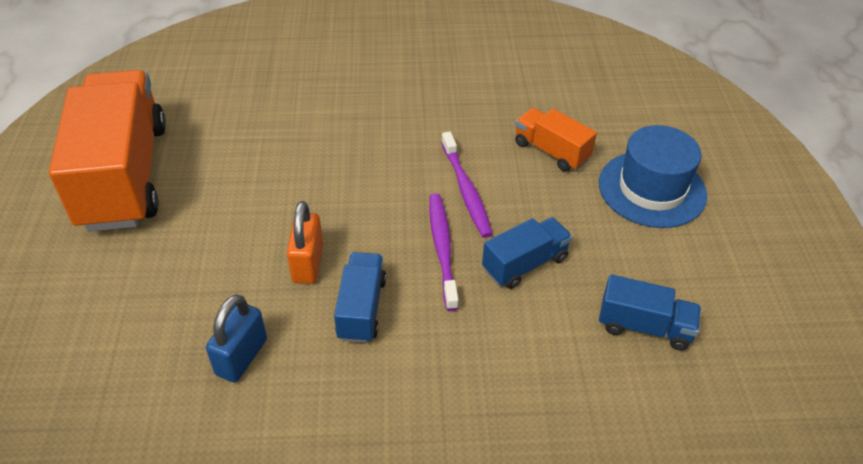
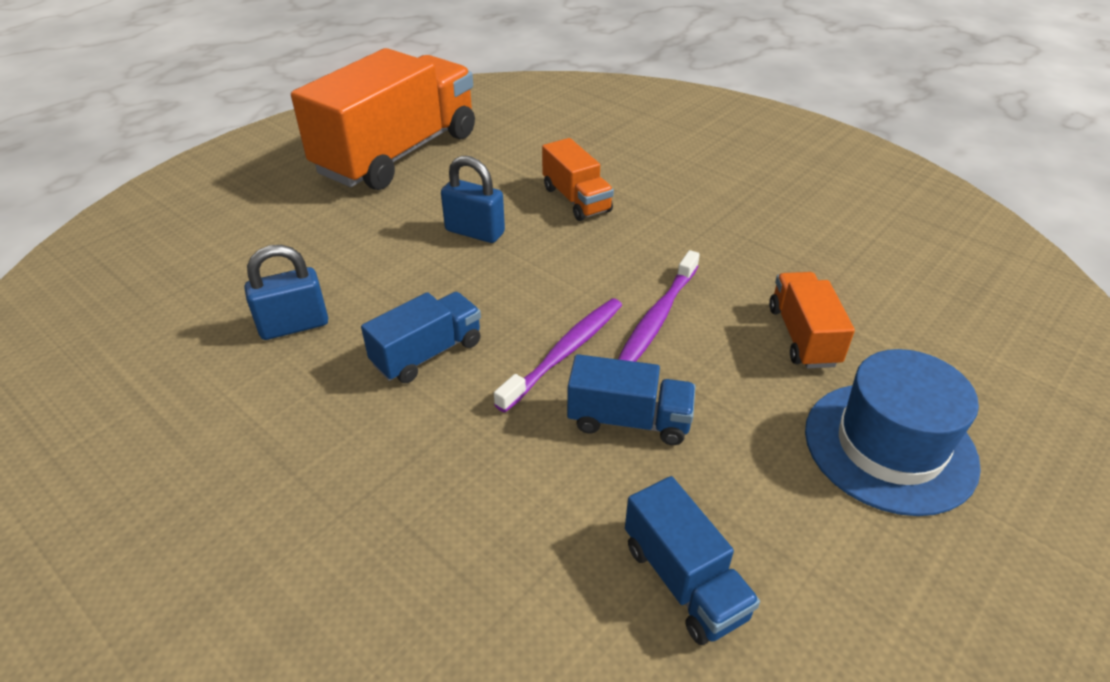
camera: 45 degrees right, 5 degrees down
(276, 204) = (475, 232): none -> blue padlock
(308, 263) = (436, 290): orange padlock -> none
(315, 137) = (576, 199): none -> orange truck

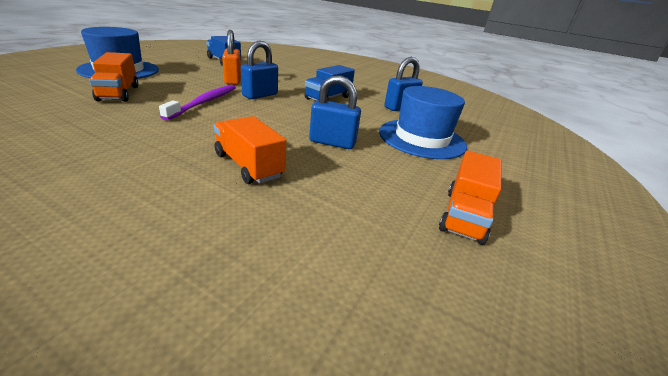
camera: 165 degrees right, 10 degrees down
(339, 242) = (421, 138): none -> blue hat
(398, 154) = (464, 215): orange truck -> orange truck, size x0.46
(565, 352) = (260, 95): purple toothbrush -> blue padlock
(629, 420) = (233, 80): blue truck -> orange padlock

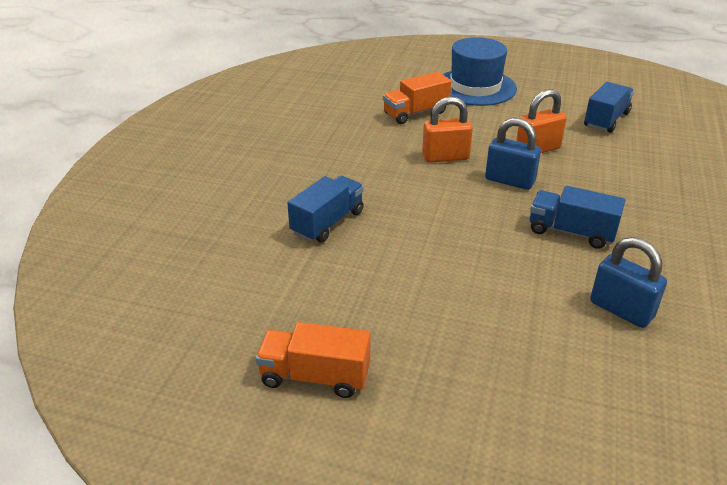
camera: 80 degrees right, 5 degrees up
(205, 102) = (445, 157): purple toothbrush -> orange padlock
(248, 165) = (328, 223): orange truck -> blue truck
(332, 142) = (418, 261): blue padlock -> none
(421, 138) = (504, 339): blue hat -> none

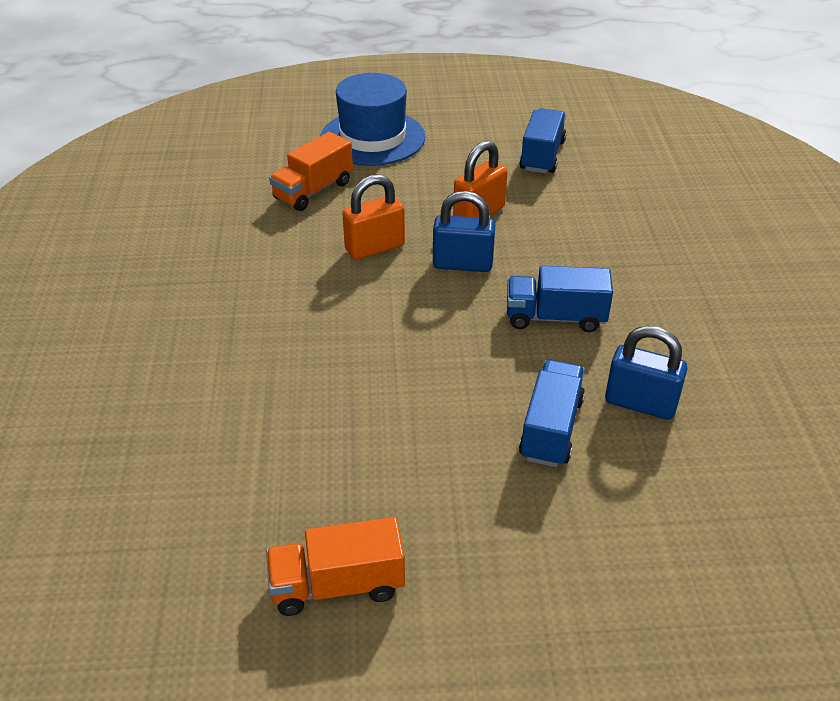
camera: 20 degrees left, 5 degrees up
(328, 223) = (266, 374): blue truck -> blue truck (551, 429)

